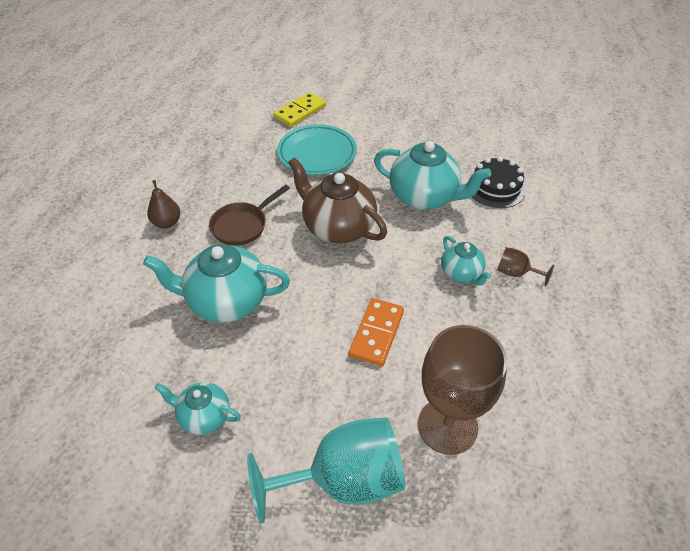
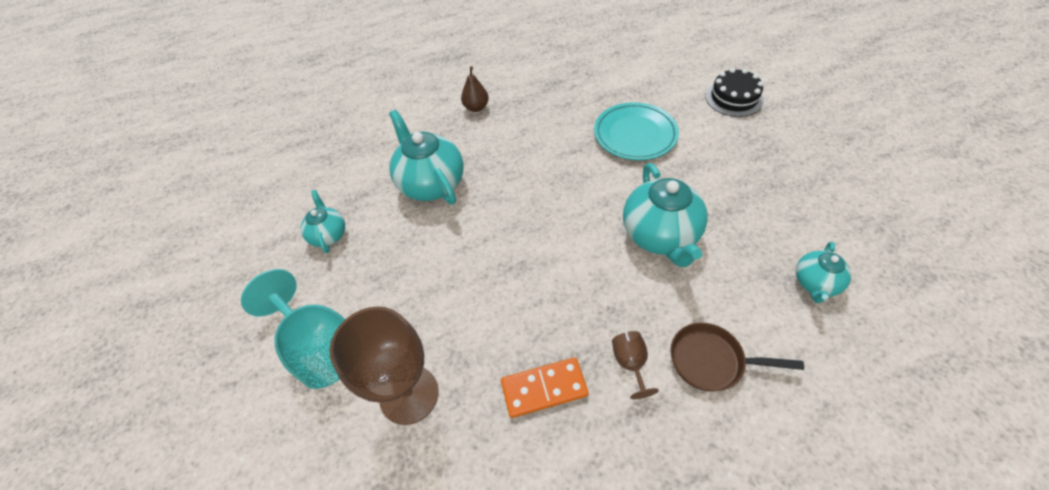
camera: 60 degrees right, 5 degrees up
(242, 225) = (510, 145): brown pan -> brown pan (711, 361)
(300, 112) = (674, 94): yellow domino -> none
(337, 227) = (562, 199): brown teapot -> none
(377, 333) = (469, 291): orange domino -> orange domino (544, 388)
(461, 273) = (588, 316): turquoise teapot -> turquoise teapot (815, 283)
(495, 187) = (737, 285): black cake -> black cake (734, 98)

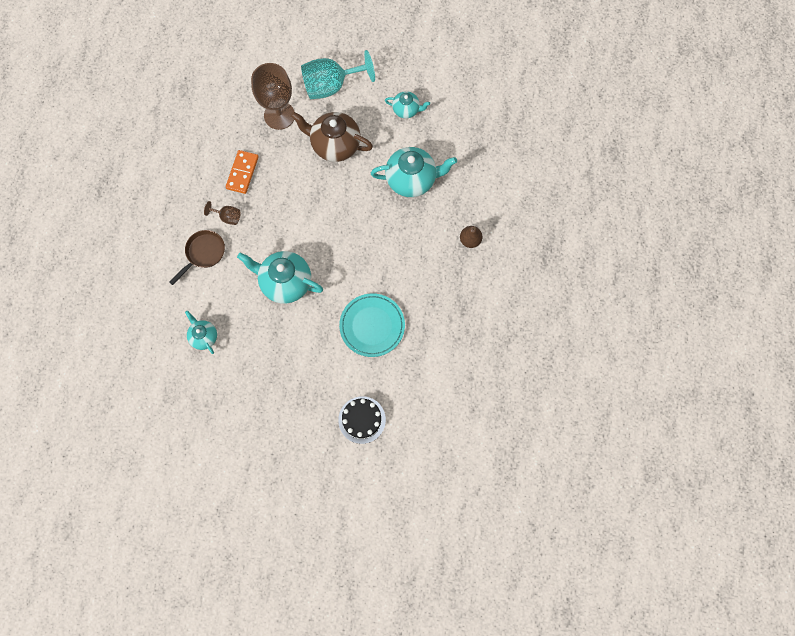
camera: 115 degrees right, 20 degrees up
(424, 288) = (335, 145): none -> brown teapot

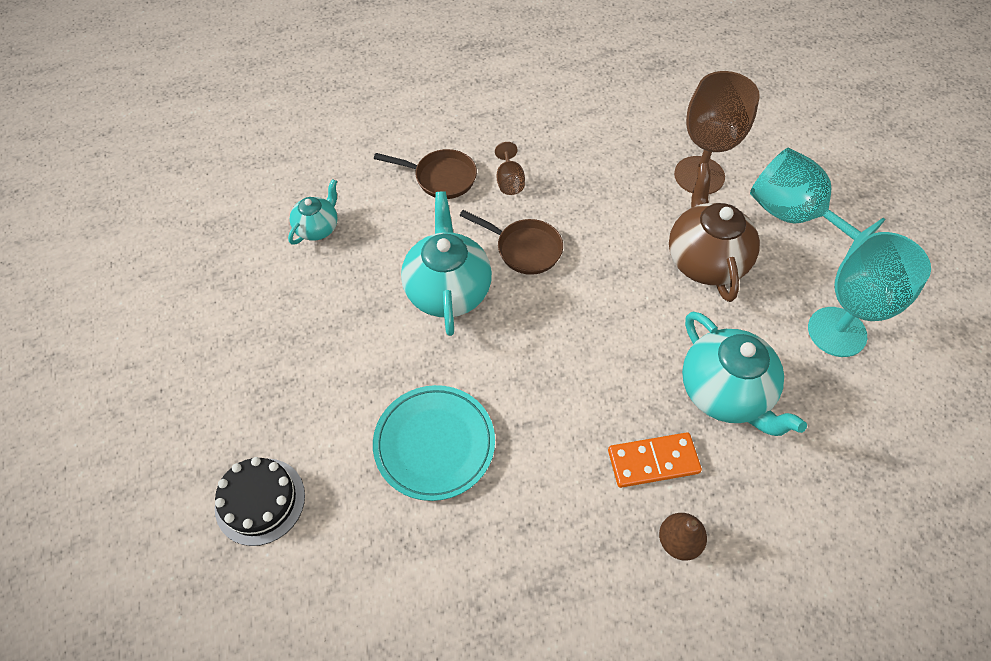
camera: 65 degrees right, 15 degrees down
(242, 173) = (584, 170): orange domino -> orange domino (653, 461)
(279, 231) = (524, 249): none -> brown pan
(406, 110) = (836, 332): turquoise teapot -> turquoise goblet

